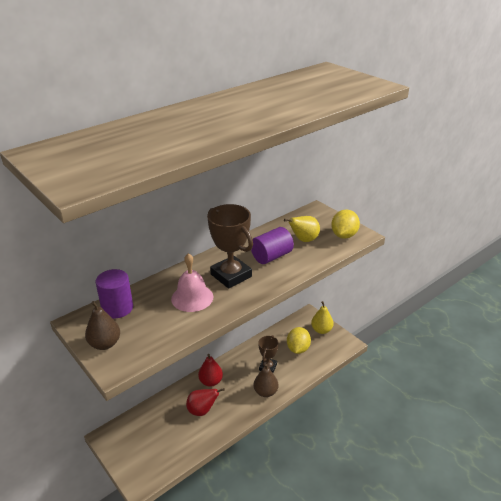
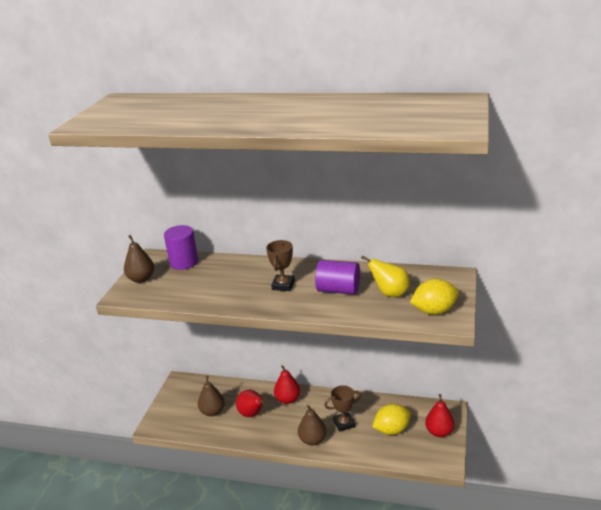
camera: 55 degrees right, 5 degrees down
(171, 433) = (212, 411): none -> brown pear
(192, 297) = (232, 284): pink bell -> none
(231, 275) = (283, 285): brown trophy -> brown trophy, size x0.59
(321, 330) = (439, 432): yellow pear -> red pear

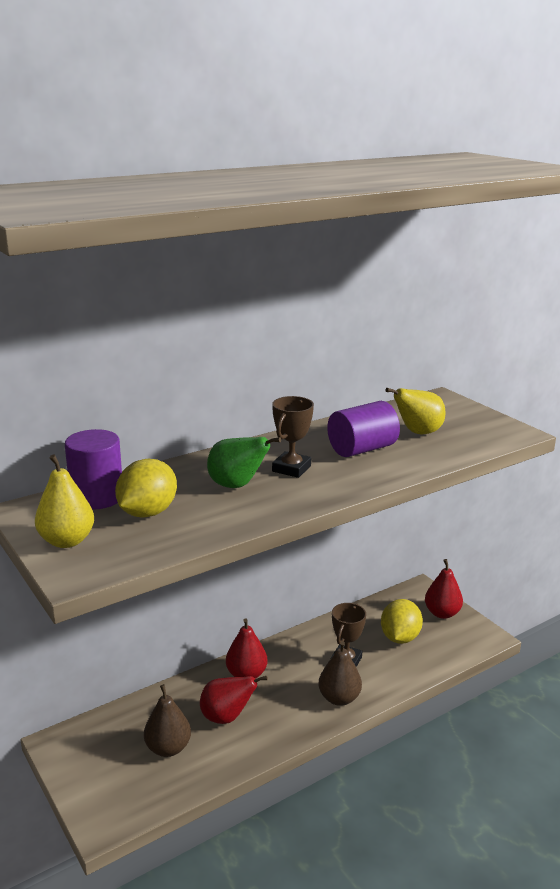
camera: 50 degrees left, 5 degrees down
(141, 279) = (67, 541): brown pear -> yellow pear
(243, 283) = (237, 485): none -> green pear
(283, 285) = (291, 468): brown trophy -> brown trophy turned 60 degrees clockwise
(434, 311) = (486, 431): yellow lemon -> yellow lemon (147, 512)

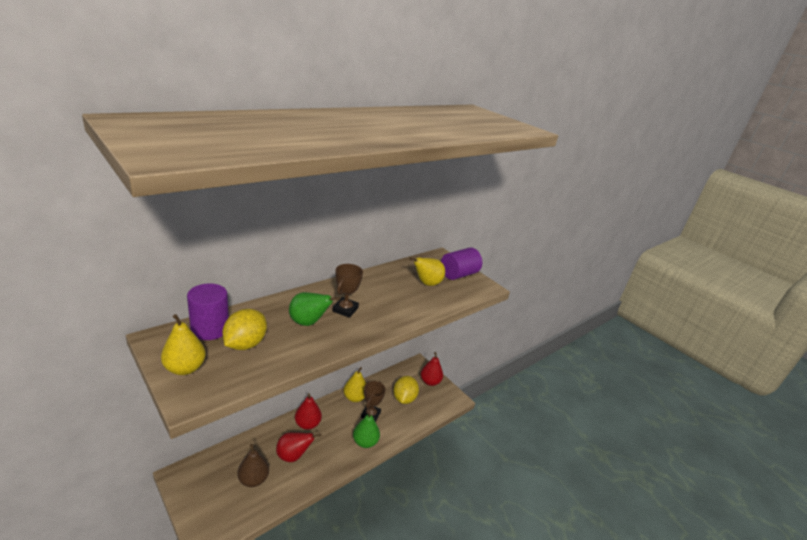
camera: 10 degrees left, 5 degrees up
(319, 637) = (354, 397): none -> yellow pear
(339, 698) = (365, 442): brown pear -> green pear
(362, 449) = (391, 295): purple cylinder -> purple cylinder (458, 274)

